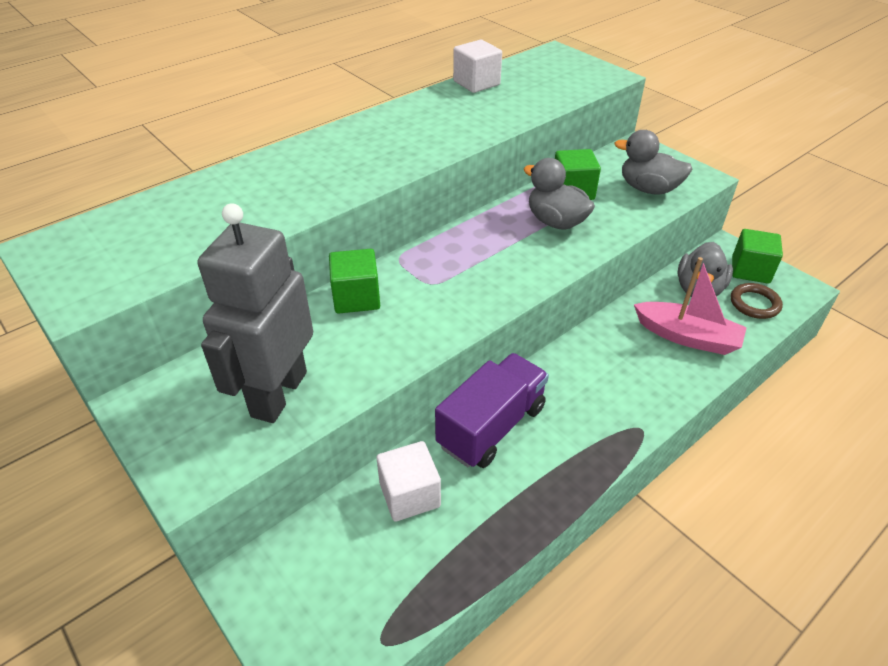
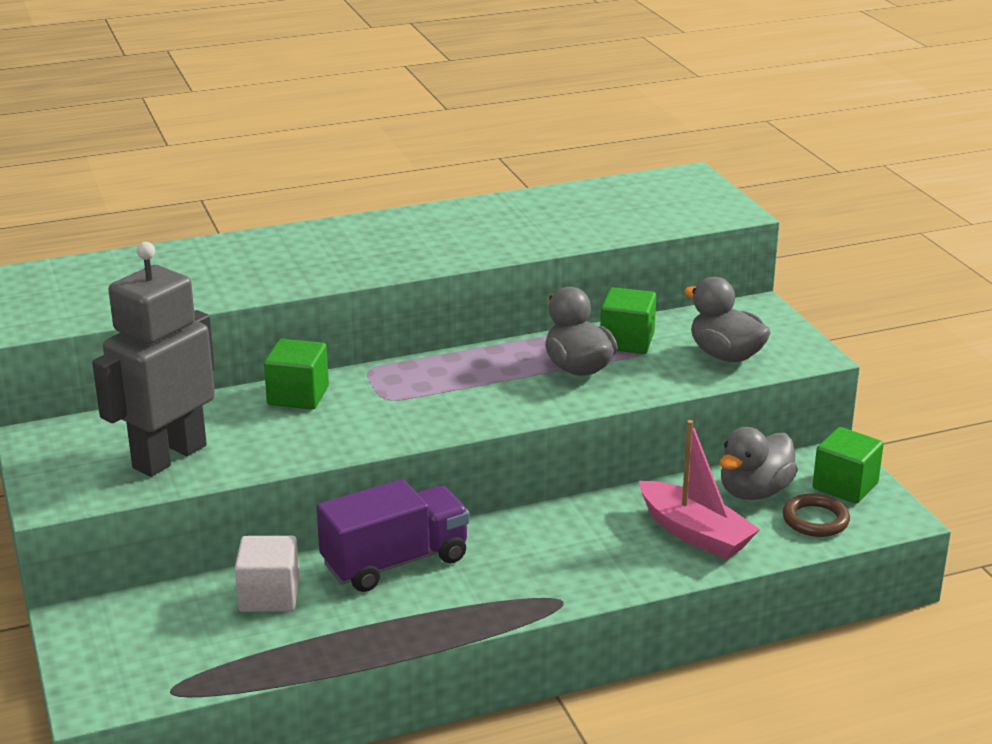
camera: 20 degrees right, 15 degrees down
(476, 83) = (555, 197): white cube -> none

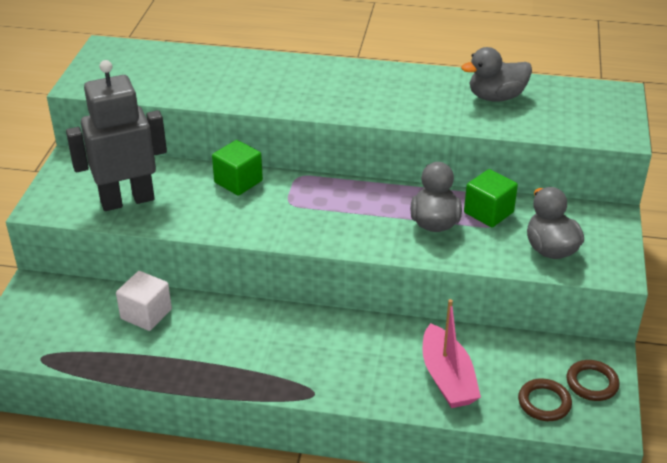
camera: 30 degrees right, 10 degrees up
(395, 562) = (237, 320): purple truck -> none
(754, 492) = (519, 361): grey duck -> grey duck (496, 97)
(845, 486) = (592, 383): green cube -> brown ring

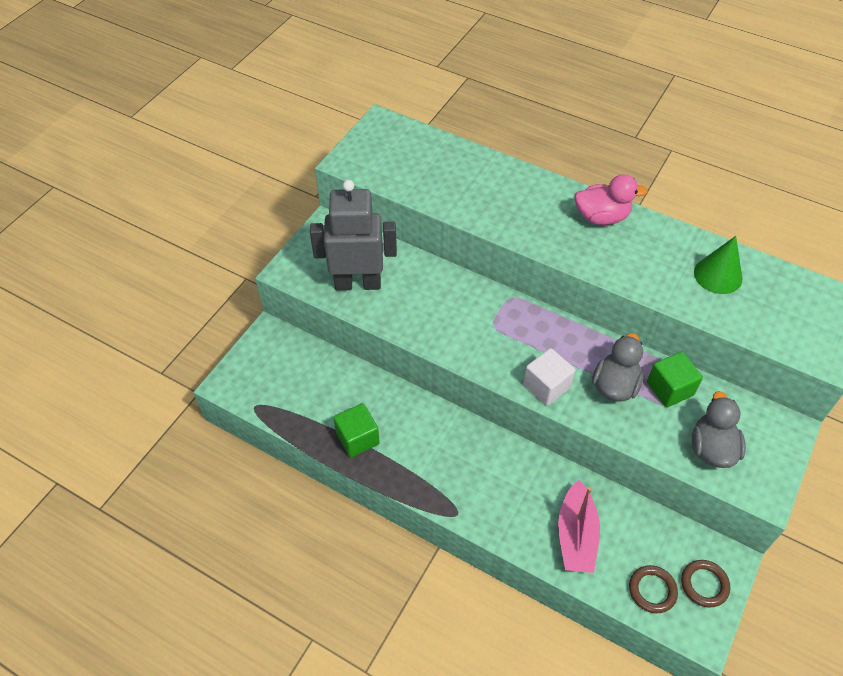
camera: 20 degrees right, 15 degrees up
(146, 314) = (348, 388): white cube -> white cube (546, 386)
(238, 182) = (457, 289): green cube -> green cube (357, 438)
(366, 77) = (601, 217): none -> pink duck
(496, 97) = (718, 275): grey duck -> green cone

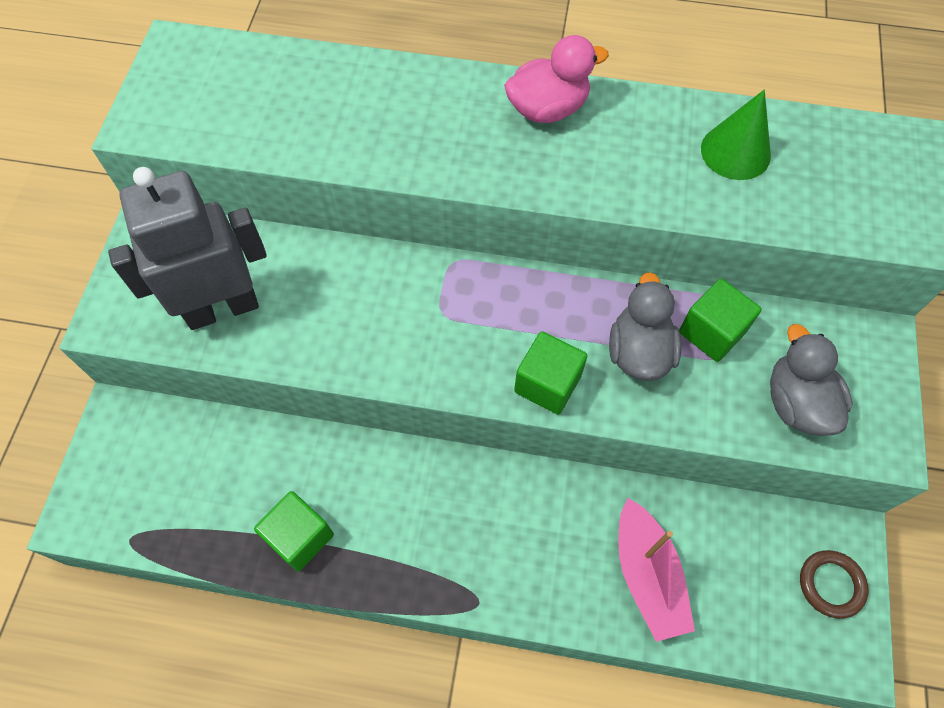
camera: 20 degrees left, 10 degrees up
(546, 386) = (547, 383): white cube -> green cube
(652, 590) = (770, 618): brown ring -> none

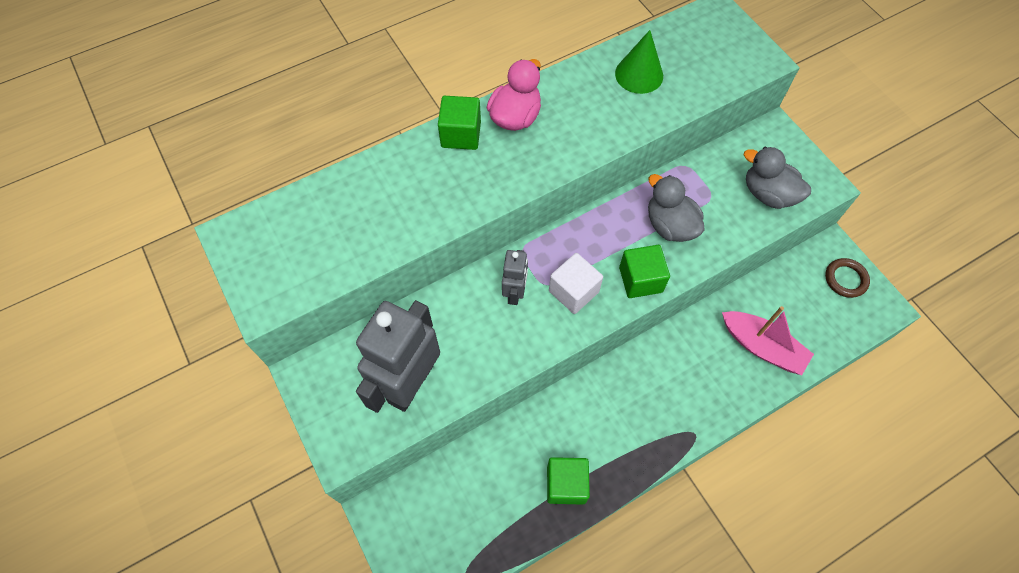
camera: 40 degrees left, 0 degrees up
(403, 298) = (515, 292): none -> grey robot
(464, 342) = (573, 291): none -> white cube
(712, 332) = (695, 187): green cube -> green cube (461, 134)

